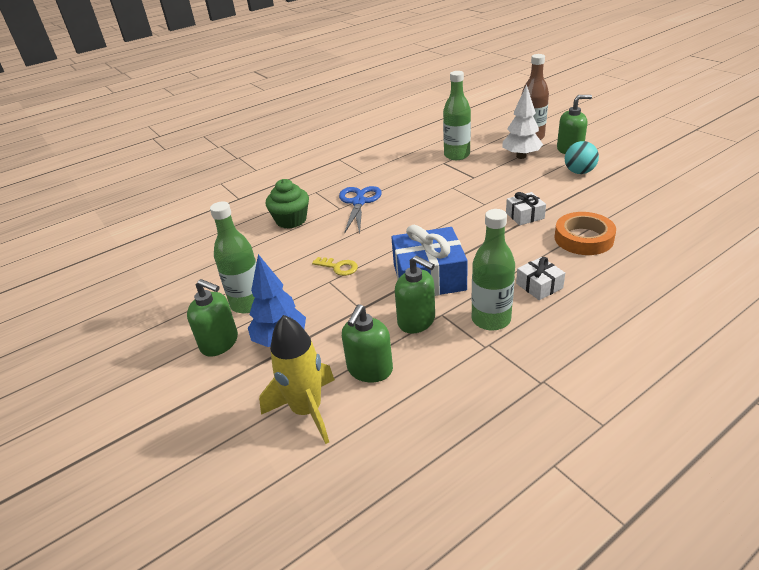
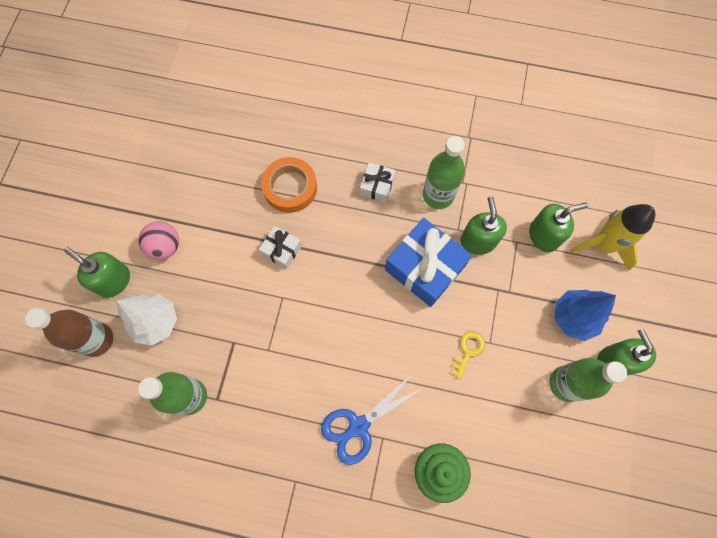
camera: 135 degrees left, 35 degrees up
(338, 267) = (468, 351): yellow key -> yellow key turned 45 degrees clockwise
(579, 172) = (165, 246): turquoise ball -> pink ball

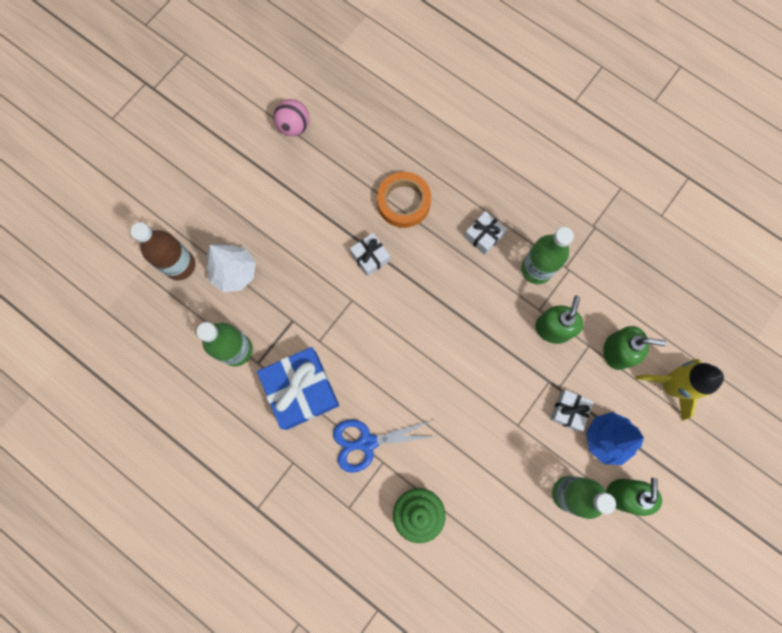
camera: 25 degrees right, 5 degrees up
(113, 281) = (214, 219): green soap dispenser -> none
(165, 246) = (270, 208): pink ball -> pink ball (294, 126)
(425, 268) = (491, 331): blue gift -> blue gift (301, 390)
(468, 351) = (494, 423): yellow key -> none
(528, 308) = (568, 411): none -> white gift

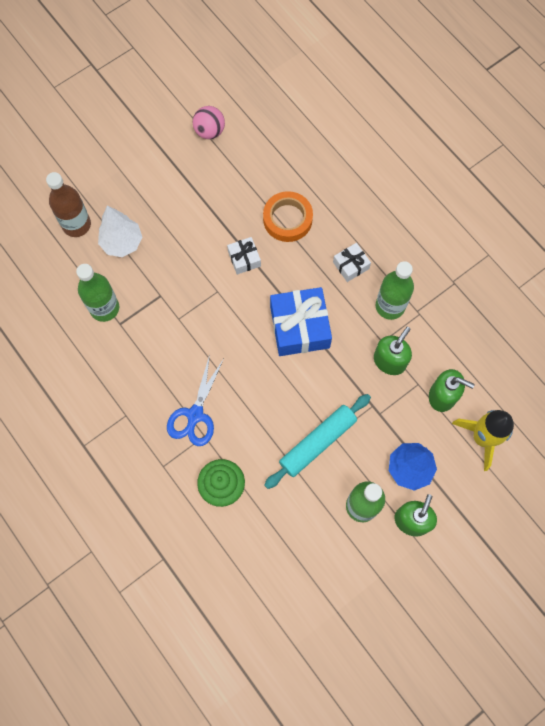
camera: 15 degrees right, 5 degrees down
(301, 390) = (151, 356): blue gift -> blue gift (299, 327)
(366, 442) = (195, 415): blue scissors -> blue scissors turned 75 degrees counterclockwise
(503, 437) = (317, 443): none -> turquoise rolling pin
(568, 411) = (383, 435): white gift -> none

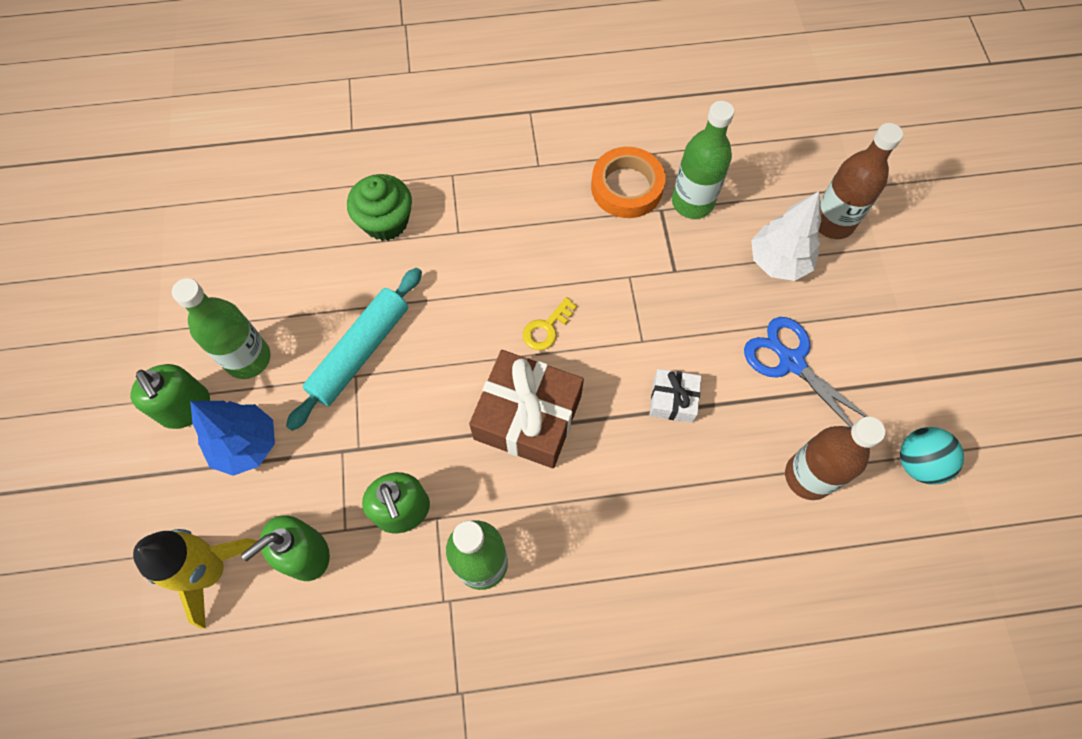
camera: 120 degrees right, 5 degrees down
(195, 415) = (490, 234): blue scissors -> blue scissors (790, 361)
(209, 131) = (918, 463): pink ball -> turquoise ball
(240, 346) = (546, 328): none -> yellow key
(248, 177) = (808, 476): none -> brown bottle
(287, 219) = (706, 495): orange tape -> orange tape (626, 187)
(299, 327) = (528, 417): blue gift -> brown gift
(317, 443) = (360, 352): turquoise rolling pin -> turquoise rolling pin turned 45 degrees clockwise
(351, 265) = (580, 544): white gift -> none

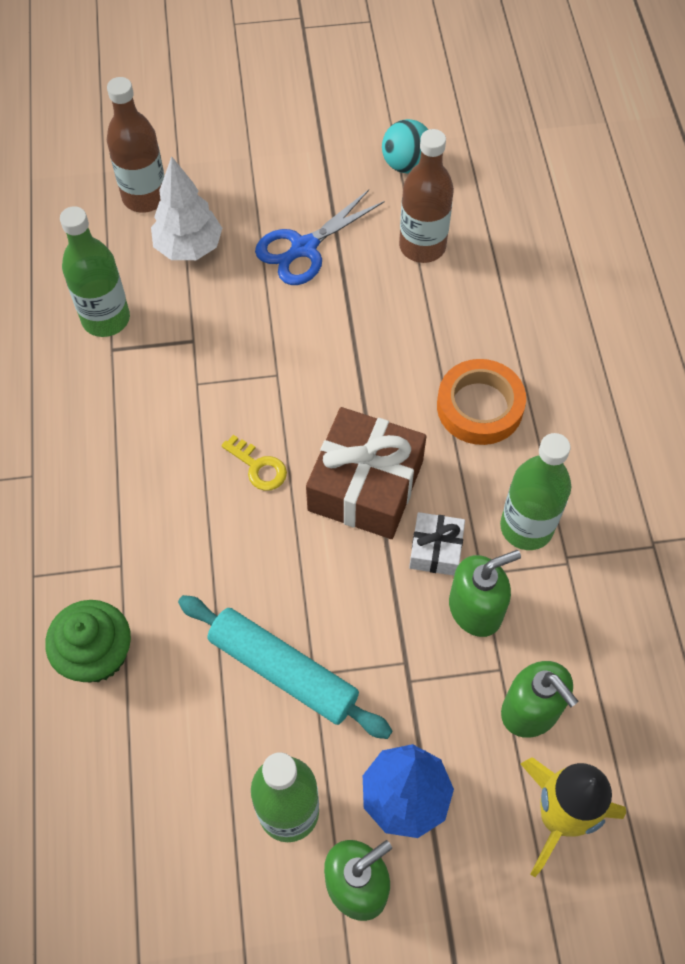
camera: 90 degrees left, 5 degrees down
(626, 187) = (77, 382): orange tape -> orange tape (479, 407)
(673, 400) = (345, 350): white gift -> white gift (436, 549)

